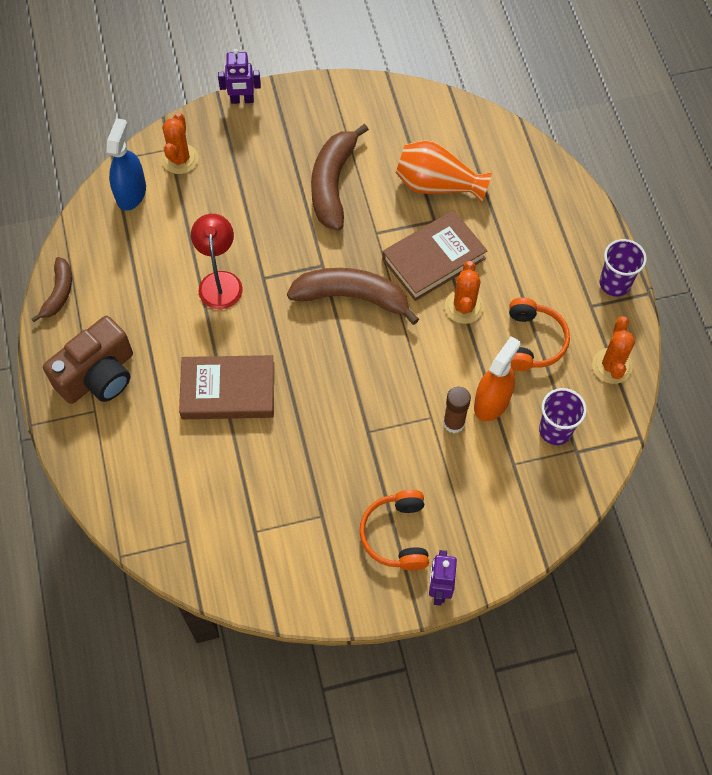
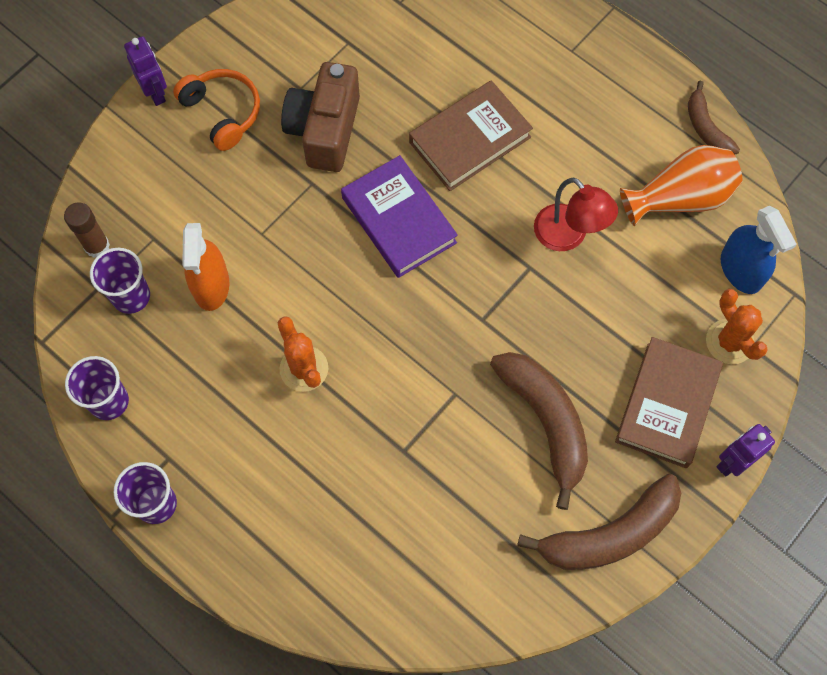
camera: 145 degrees right, 5 degrees up
(98, 375) = (597, 80): brown camera -> brown camera (324, 130)
(325, 365) = (399, 220): none -> purple book
(352, 297) = (425, 305): brown banana -> brown banana (610, 534)
(434, 259) = (372, 403): brown book -> brown book (667, 405)
(437, 185) = (432, 499): orange vase -> orange vase (680, 198)
(454, 423) = (235, 241): brown glue stick -> brown glue stick (97, 246)
(532, 341) = (208, 375): orange headphones -> none
(612, 366) = (109, 401): orange cactus -> purple cup

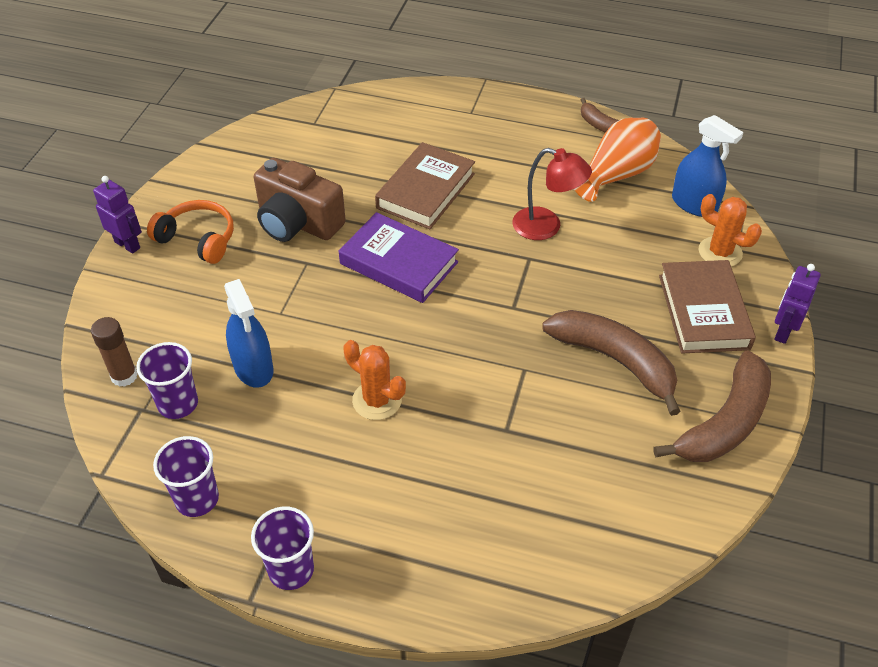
camera: 25 degrees left, 20 degrees down
(211, 285) = (253, 368): orange spray bottle -> blue spray bottle
(324, 130) = (297, 223): brown camera -> brown camera turned 45 degrees counterclockwise

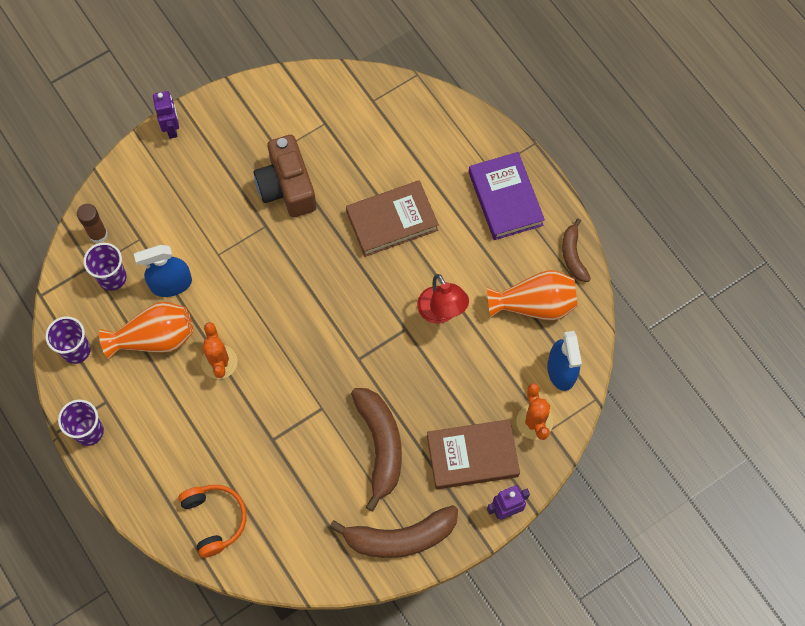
camera: 40 degrees right, 20 degrees up
(198, 239) = (216, 155): orange headphones -> orange headphones (214, 519)
(253, 368) = (171, 284): blue spray bottle -> blue spray bottle turned 60 degrees clockwise
(282, 426) = (155, 338): none -> orange vase
(399, 263) = (320, 269): purple book -> purple book (505, 198)
(703, 312) = (472, 456): brown book -> brown book turned 45 degrees clockwise

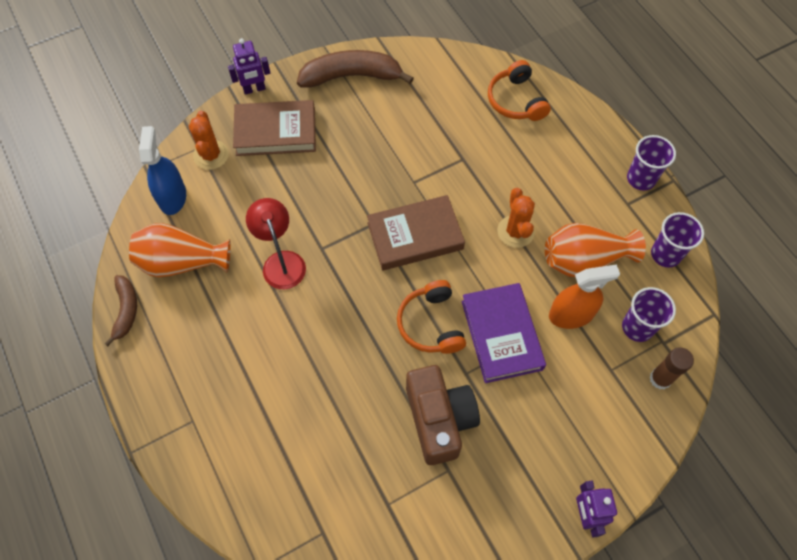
camera: 175 degrees left, 5 degrees down
(171, 284) = (571, 315): blue spray bottle -> orange spray bottle
(297, 265) = (431, 324): none -> orange headphones
(380, 445) = (360, 146): brown banana -> none
(392, 221) = (319, 366): brown book -> brown book (415, 236)
(505, 198) = (184, 383): purple book -> purple book (501, 335)

